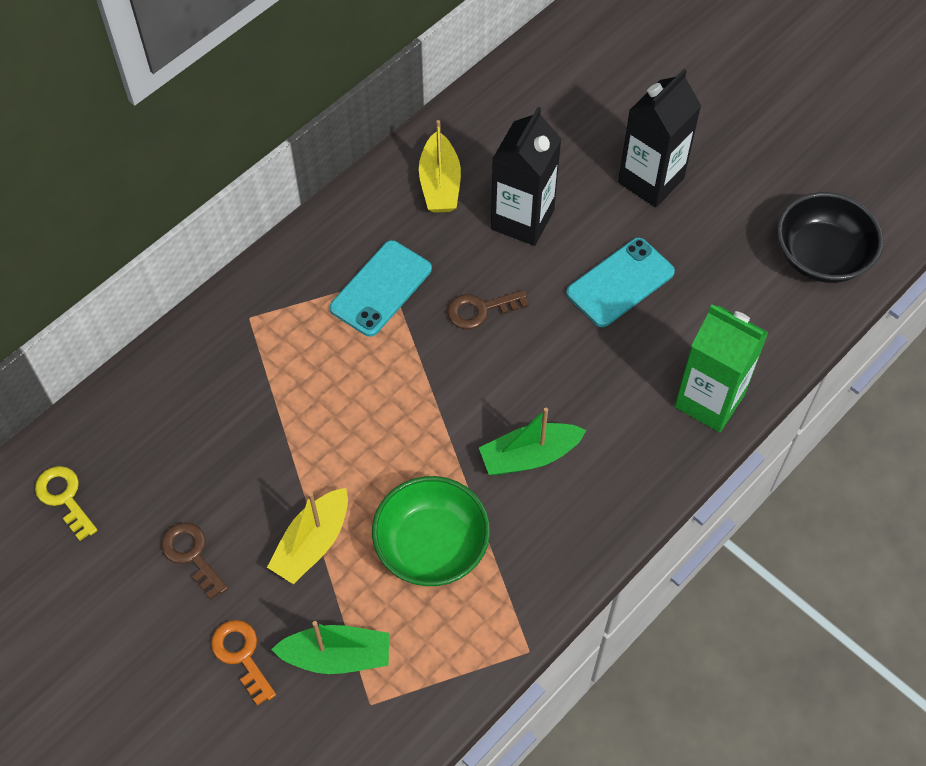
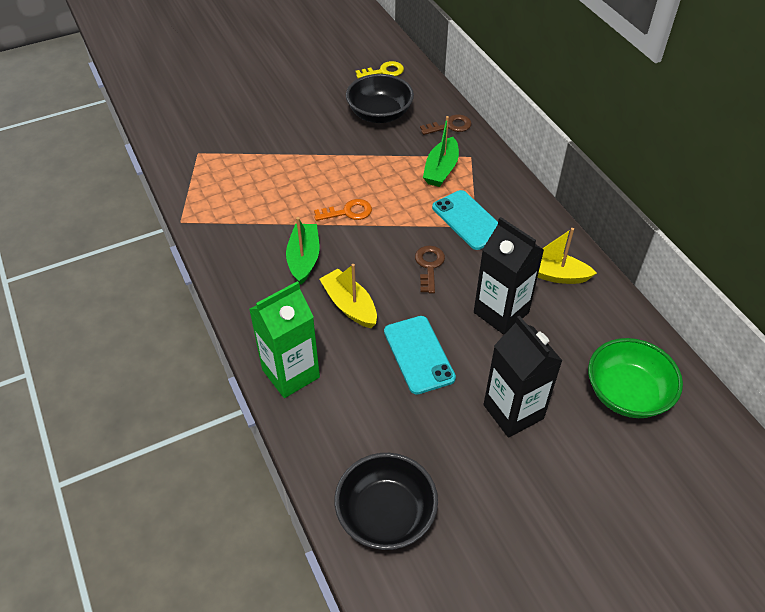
camera: 110 degrees right, 10 degrees down
(185, 466) = (379, 114): none -> black bowl
(191, 555) = (324, 107): brown key -> brown key (450, 126)
(241, 655) = (256, 114): orange key -> orange key (348, 212)
(312, 543) = (303, 151): yellow boat -> yellow boat (349, 305)
(337, 656) = (232, 147): green boat -> green boat (441, 169)
(431, 546) = (271, 198): green bowl -> green bowl (627, 393)

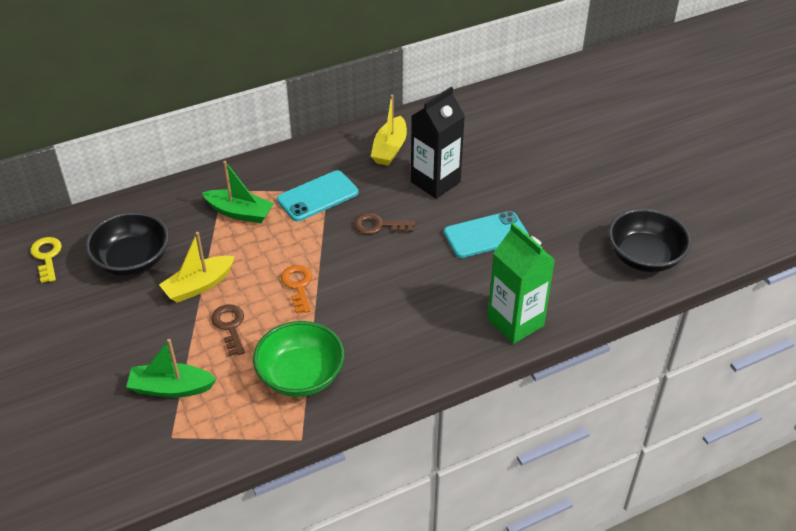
camera: 90 degrees left, 5 degrees down
(304, 259) = (366, 319): green boat -> green boat (171, 388)
(349, 305) = (430, 282): yellow boat -> yellow boat (199, 286)
(450, 126) = (168, 203): brown key -> brown key (230, 326)
(513, 412) = (538, 182): black carton -> none
(627, 393) = (513, 121): green bowl -> green bowl (301, 376)

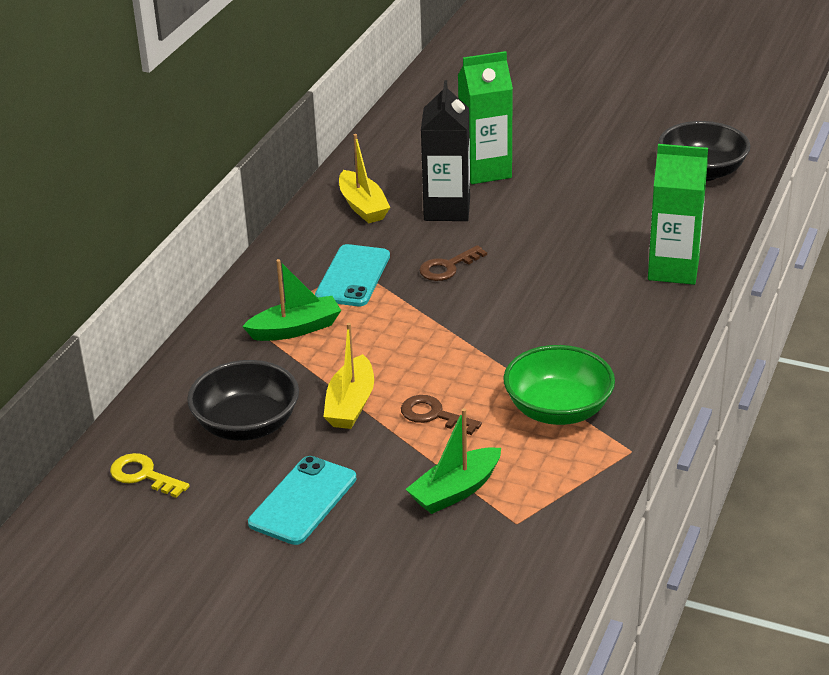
camera: 40 degrees left, 10 degrees down
(298, 286) = (447, 350): orange key -> none
(486, 235) = (553, 224): turquoise phone -> turquoise phone (303, 501)
(498, 167) = (485, 171): none -> green carton

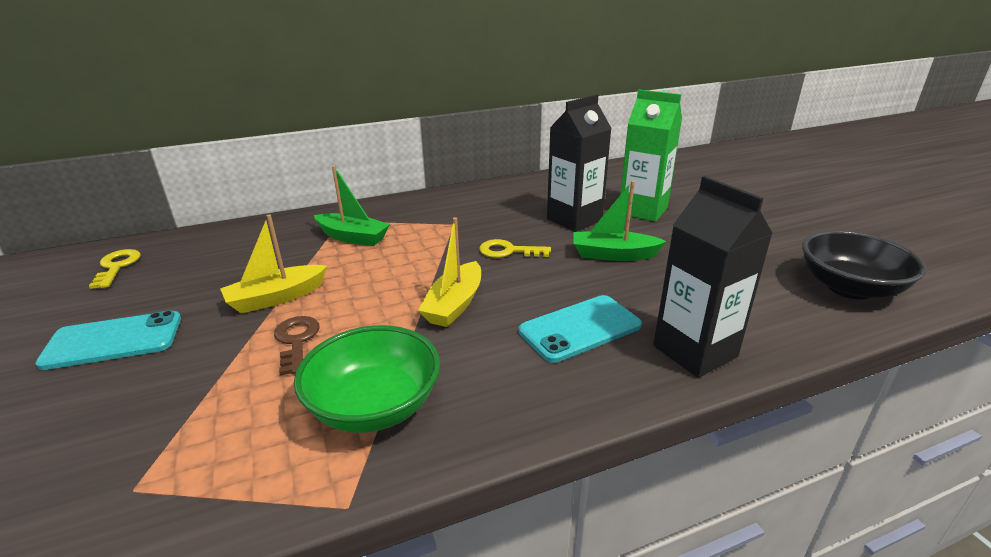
camera: 45 degrees right, 5 degrees down
(247, 425) = (211, 273): black bowl -> none
(353, 276) = (443, 227): turquoise phone -> turquoise phone (580, 328)
(363, 206) = (525, 196): yellow boat -> yellow boat (454, 304)
(447, 267) = (508, 251): brown key -> yellow key
(455, 491) = (175, 414): green boat -> green boat (613, 255)
(673, 269) = (695, 351): green carton -> black carton

